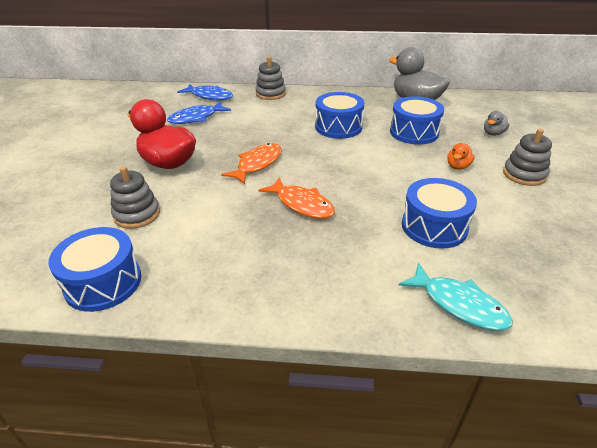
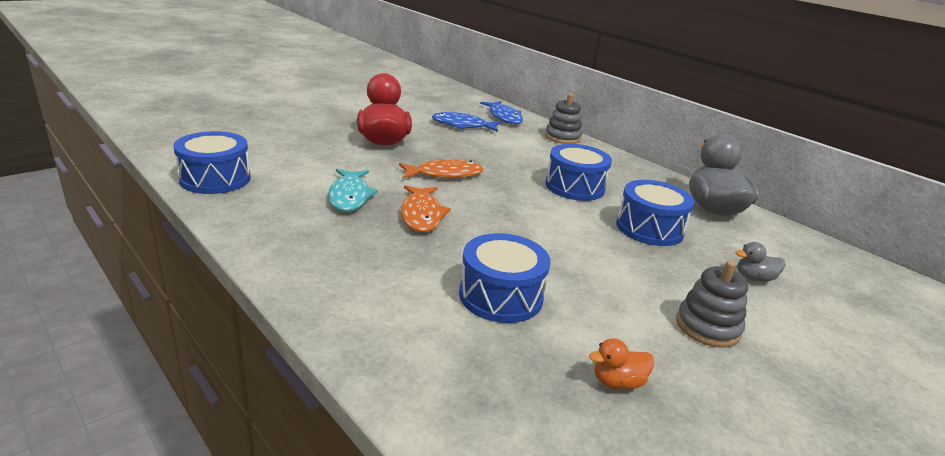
camera: 40 degrees right, 10 degrees down
(137, 214) = (303, 158): grey stacking toy -> none
(458, 166) = (636, 276): orange duck -> orange duck (617, 382)
(459, 304) = (396, 351): turquoise fish -> turquoise fish (349, 196)

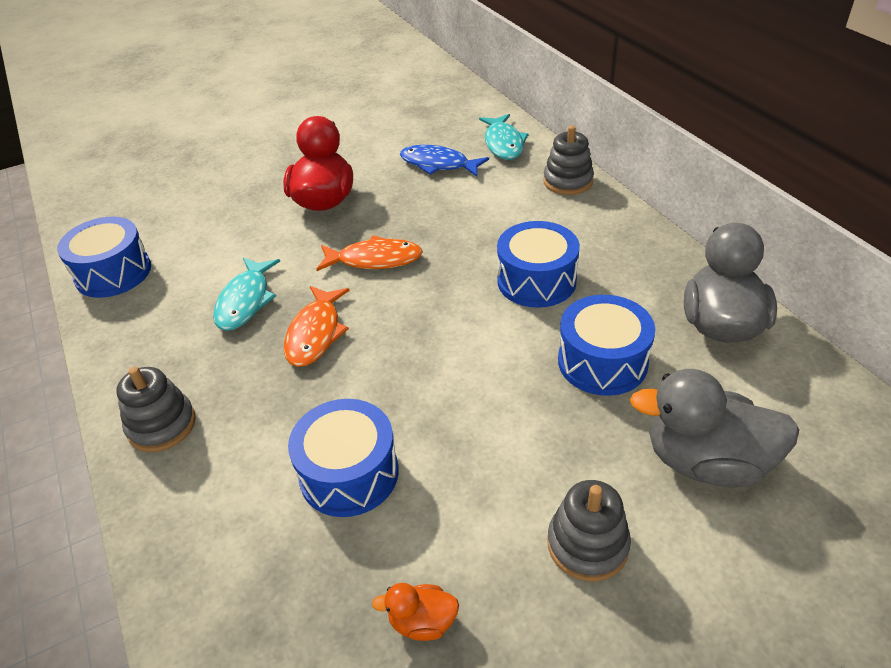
camera: 20 degrees right, 15 degrees up
(315, 273) = (162, 425): none -> grey stacking toy
(504, 117) = (503, 144): blue fish -> turquoise fish
(754, 278) = (706, 462): grey duck -> grey duck, size x2.15

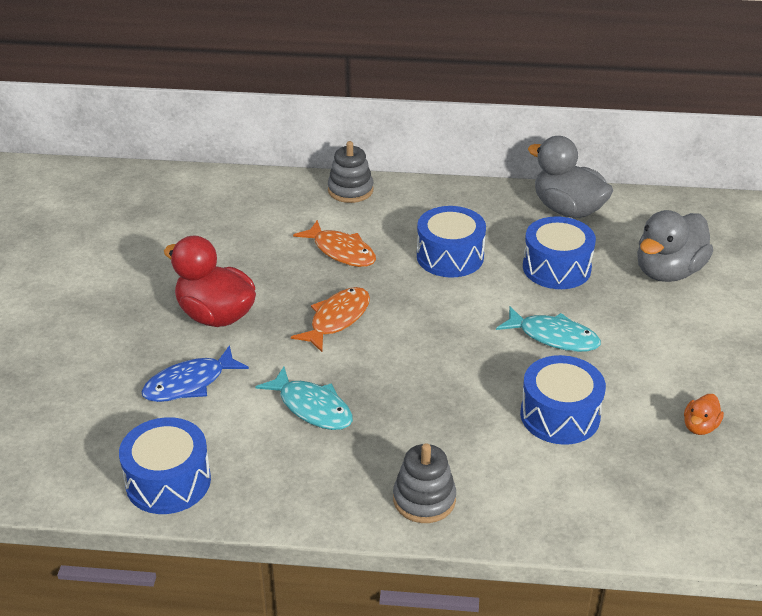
camera: 60 degrees left, 5 degrees down
(315, 333) = (397, 382): orange fish -> orange fish (341, 251)
(438, 164) = (243, 236): blue fish -> blue fish (189, 383)
(503, 144) = (258, 194): turquoise fish -> turquoise fish (553, 337)
(587, 544) = (692, 341): grey stacking toy -> none

